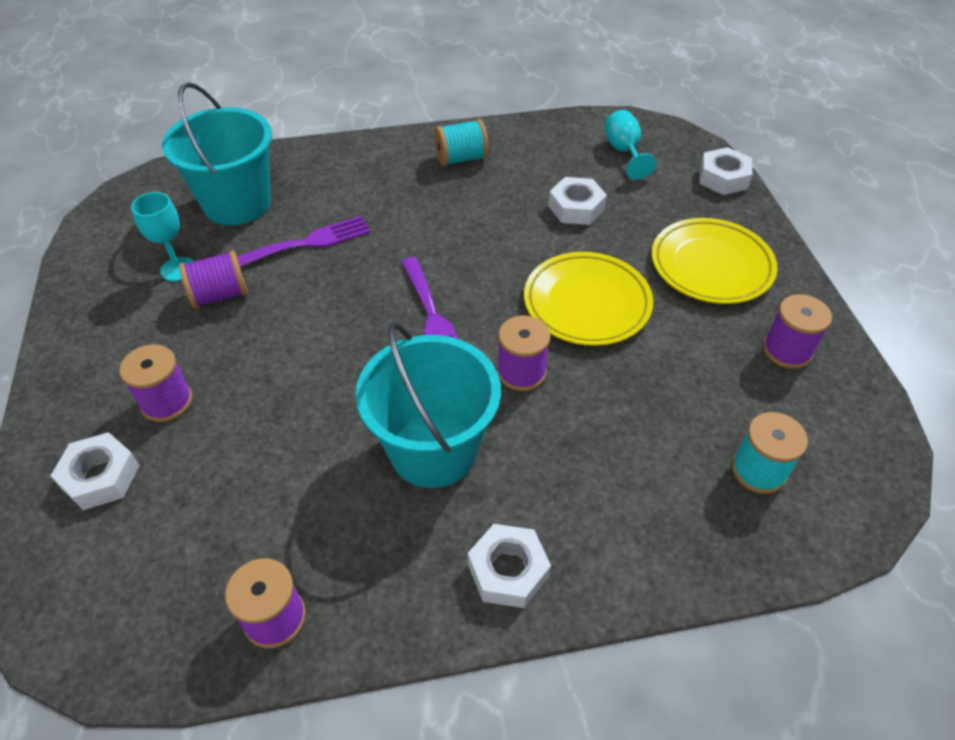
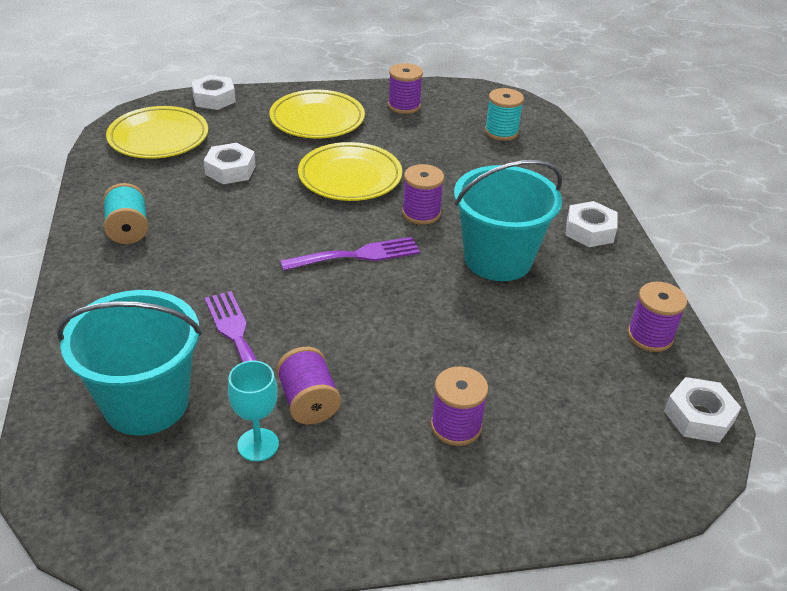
camera: 90 degrees left, 10 degrees down
(101, 477) = (547, 463): white nut -> white nut (699, 416)
(624, 152) = (158, 138): turquoise goblet -> yellow plate

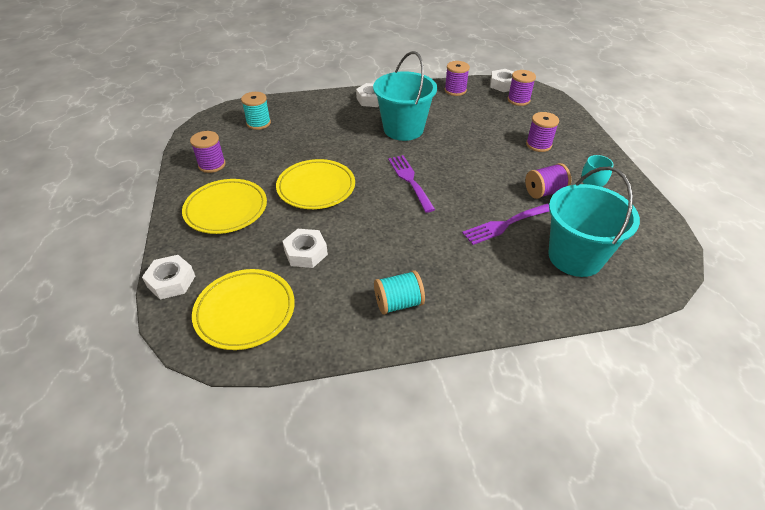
camera: 90 degrees left, 5 degrees up
(421, 213) = (360, 156): purple spool -> purple spool (518, 100)

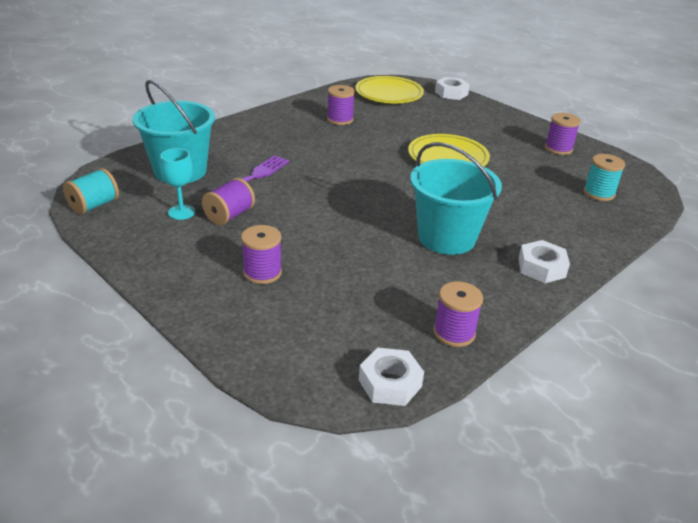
camera: 145 degrees right, 10 degrees down
(226, 209) = (488, 127): yellow plate -> none
(305, 253) = (393, 122): white nut -> none
(398, 303) = (301, 117): turquoise spool -> turquoise spool (94, 205)
(410, 180) = (375, 186): purple fork -> none
(518, 100) = (338, 351): purple spool -> purple spool (340, 119)

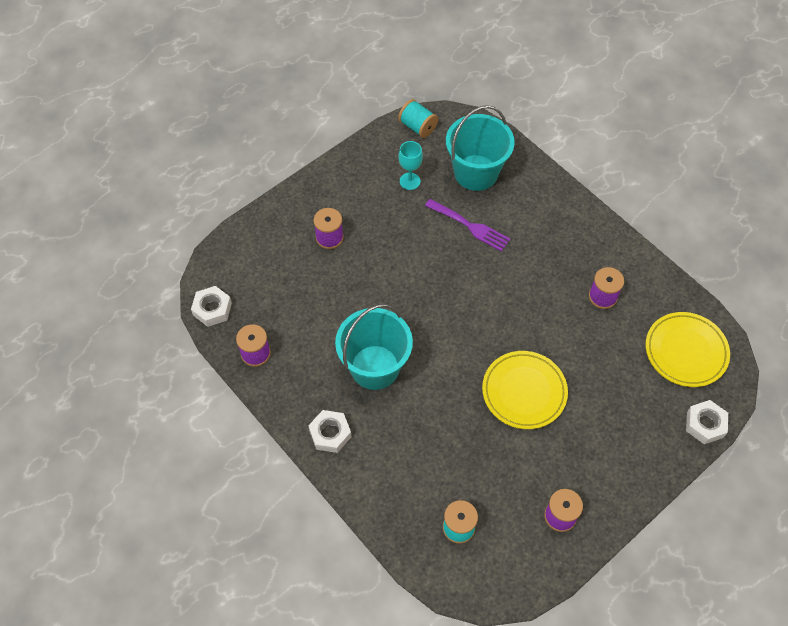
camera: 95 degrees right, 25 degrees up
(229, 215) = (406, 212): purple spool -> none

